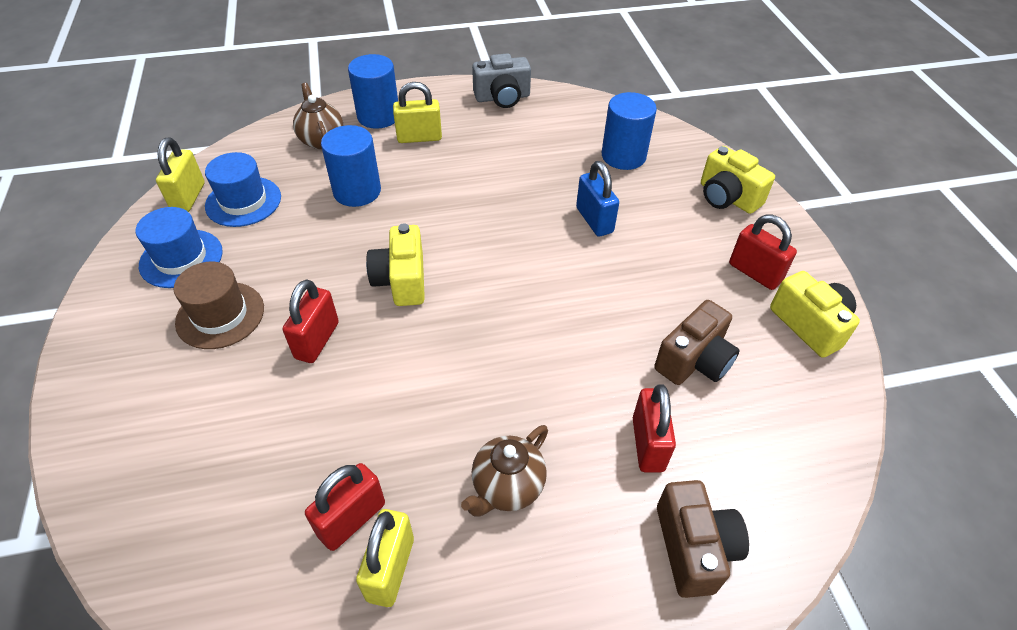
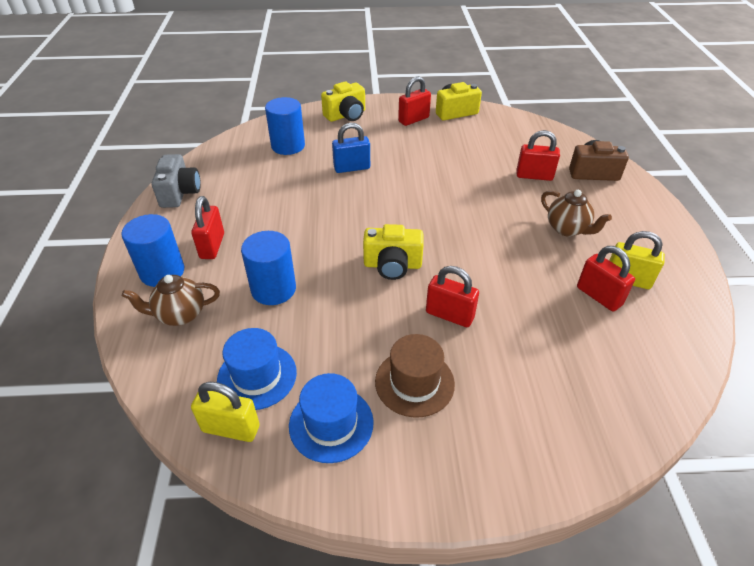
camera: 80 degrees left, 5 degrees down
(419, 138) = (212, 246): yellow padlock -> red padlock
(694, 360) = (477, 151): brown camera -> none

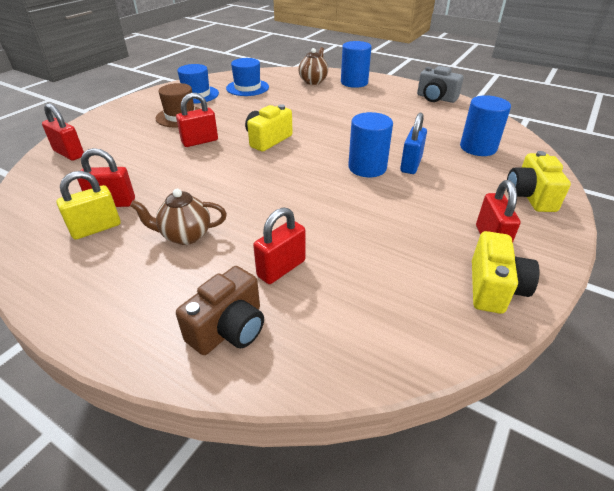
camera: 125 degrees right, 5 degrees down
(212, 246) = (362, 96): red padlock -> red padlock (69, 153)
(231, 428) = (230, 79): yellow padlock -> none
(273, 289) = (300, 103): blue cylinder -> blue cylinder (367, 167)

